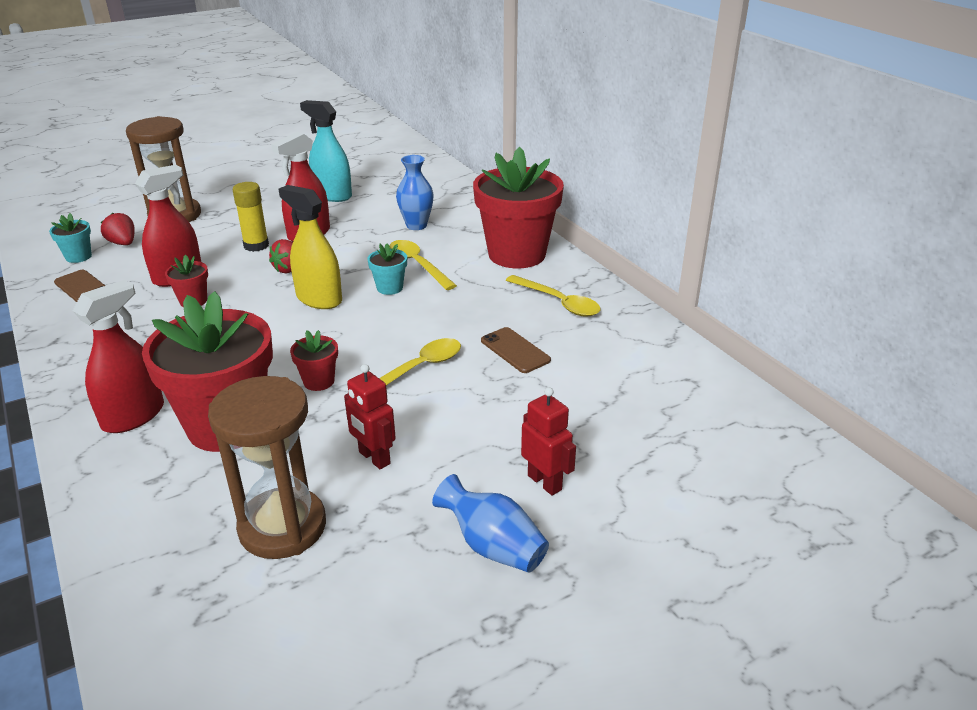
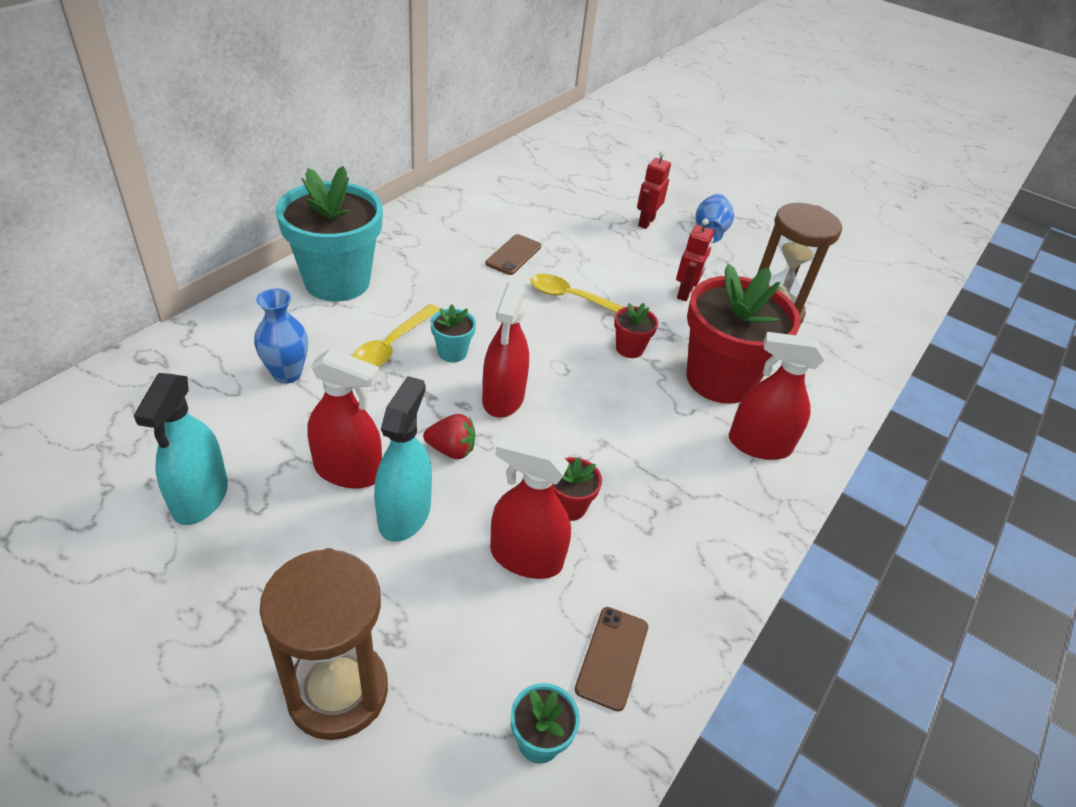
camera: 120 degrees left, 10 degrees up
(123, 243) = (468, 703): red strawberry -> none
(256, 245) = (404, 514): yellow glue stick -> turquoise spray bottle
(319, 299) = (503, 398): yellow spray bottle -> red spray bottle
(517, 254) = (337, 281): red flower pot -> turquoise flower pot
(558, 302) = (424, 244): yellow spoon -> none

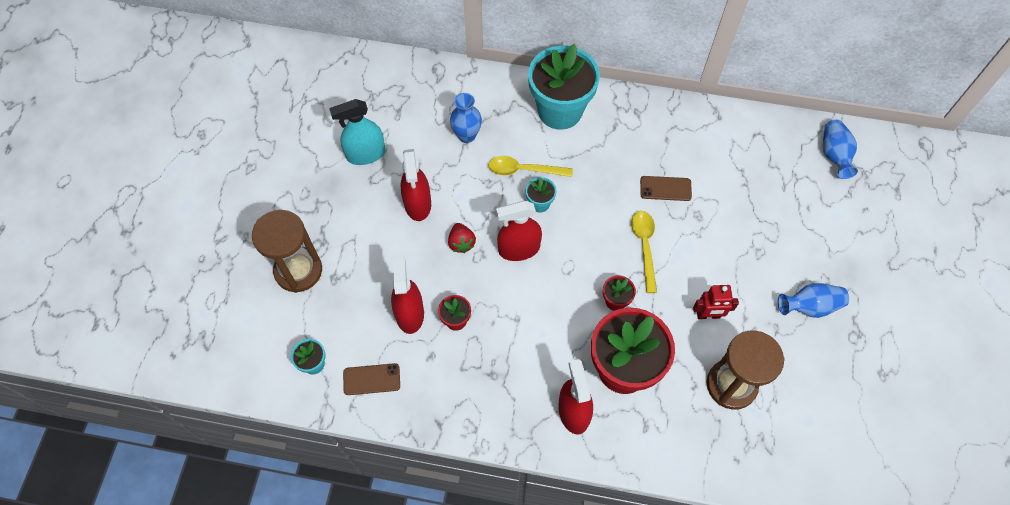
camera: 70 degrees right, 20 degrees up
(404, 514) = (405, 244): turquoise spray bottle -> none
(560, 153) = (834, 155): none -> blue vase
(646, 222) = (783, 255): red robot -> none

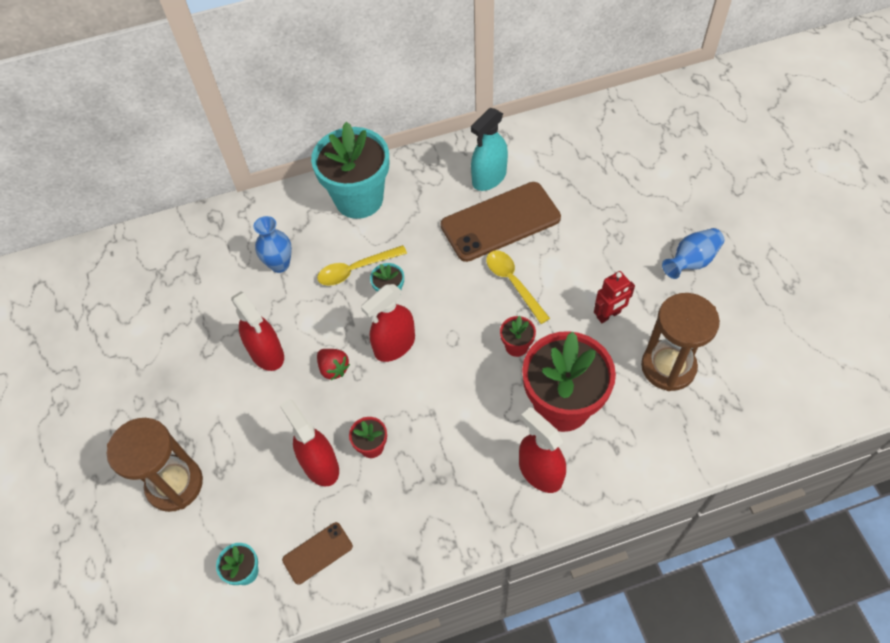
camera: 25 degrees left, 5 degrees down
(366, 154) = (184, 332): turquoise spray bottle -> turquoise spray bottle (489, 178)
(665, 188) = (500, 222): brown phone -> brown phone, size x2.10
(834, 155) = (630, 123): blue vase -> none

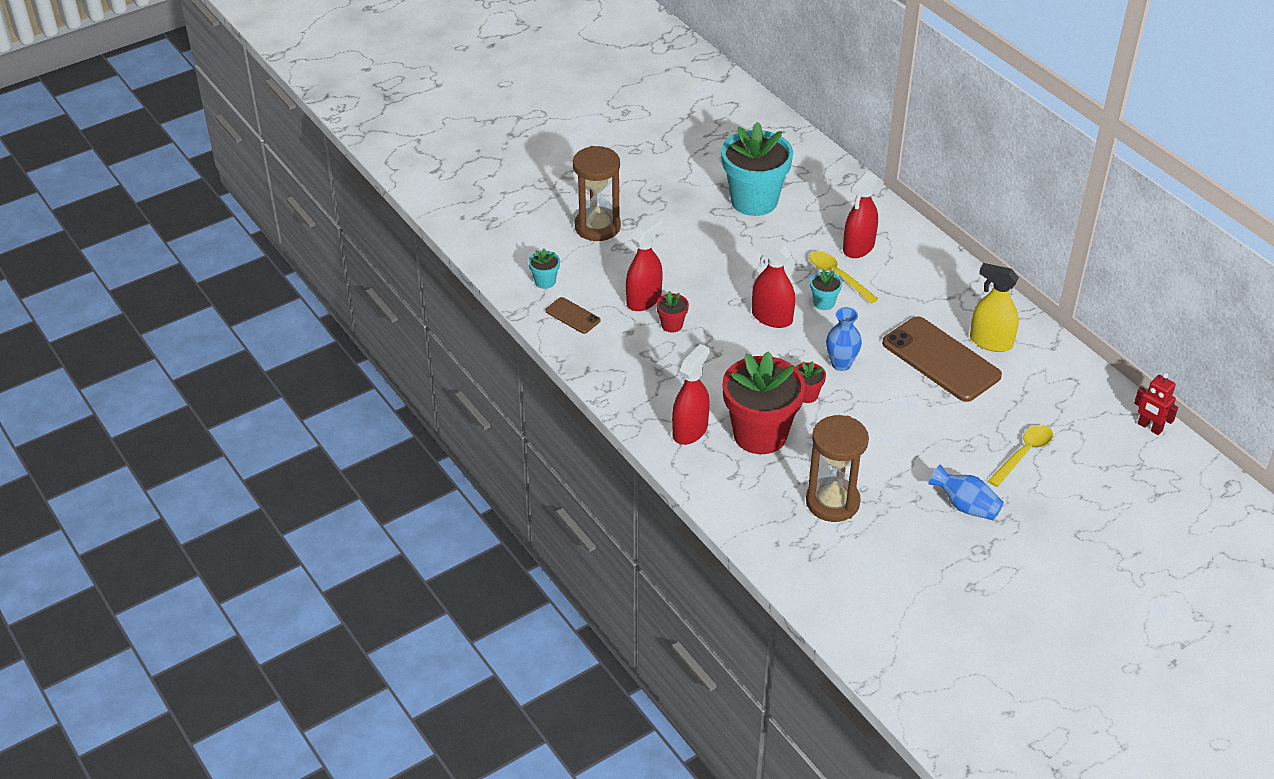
camera: 70 degrees right, 15 degrees down
(267, 353) = (729, 244): red spray bottle -> red spray bottle (858, 247)
(280, 264) = (819, 229): blue vase -> blue vase (841, 364)
(333, 368) = (733, 286): red strawberry -> none
(359, 199) = (916, 260): turquoise flower pot -> turquoise flower pot (754, 201)
(489, 178) = (991, 342): turquoise spray bottle -> yellow spray bottle
(513, 283) = (874, 381): yellow spoon -> yellow spoon (1024, 454)
(608, 315) = (870, 452): red robot -> red robot (1149, 427)

